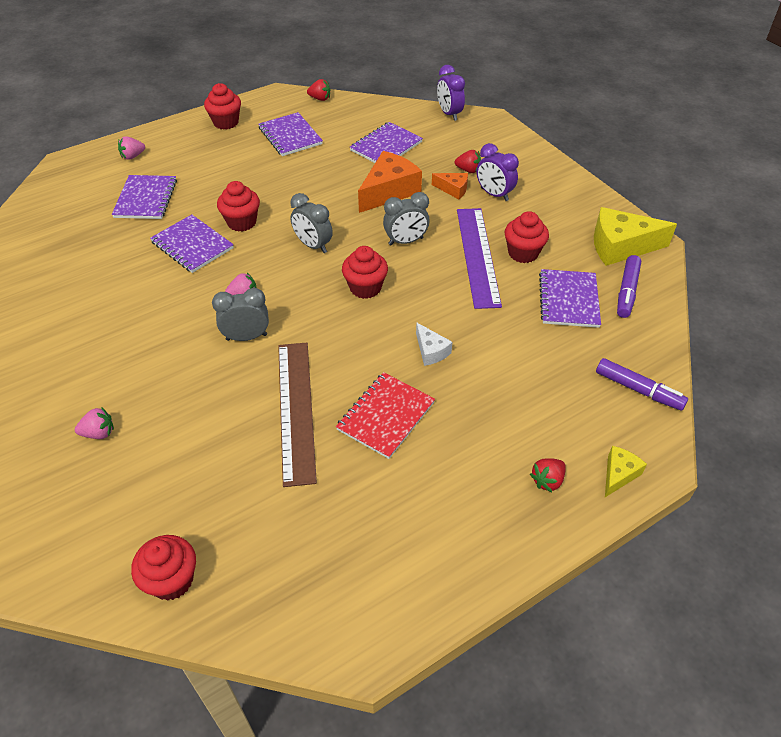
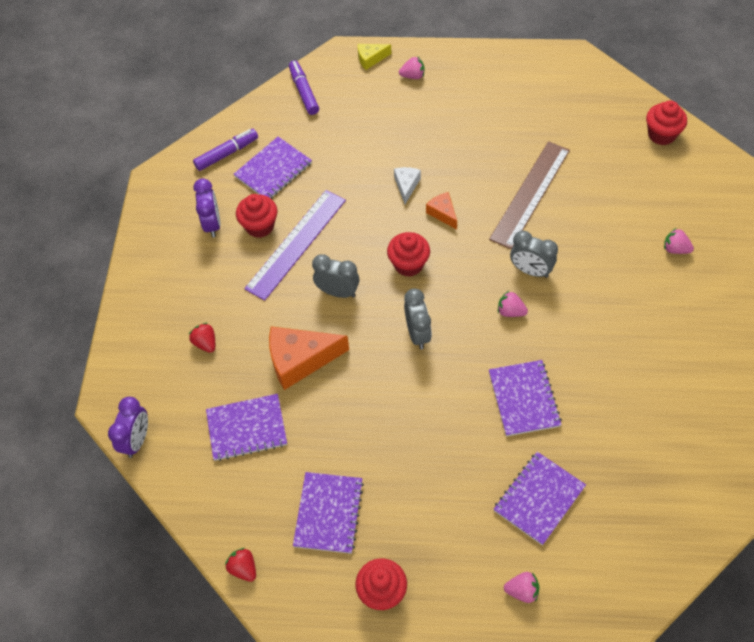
camera: 140 degrees left, 10 degrees up
(242, 222) = (462, 402): red cupcake -> none
(386, 416) = (474, 159): red notebook -> none
(453, 189) = (243, 327): orange cheese -> orange cheese (443, 213)
(494, 194) = (215, 299): purple clock -> purple clock (212, 224)
(547, 480) = (413, 76): red strawberry -> pink strawberry
(621, 246) = (183, 189): yellow cheese -> none

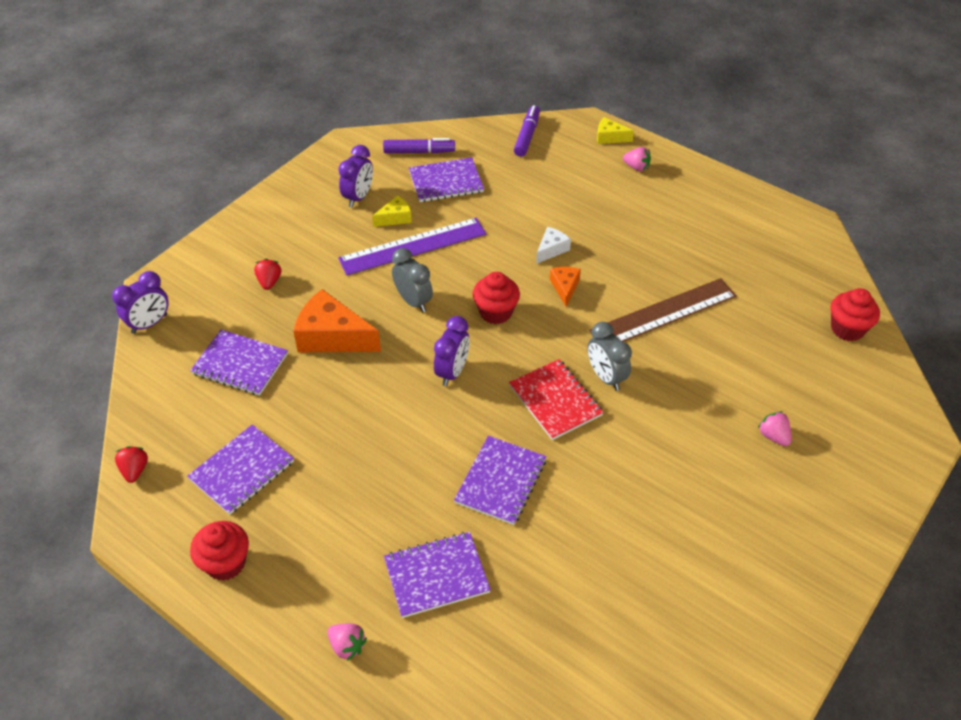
camera: 30 degrees right, 10 degrees down
(260, 226) = (395, 218): red cupcake -> yellow cheese
(417, 334) = (452, 372): grey clock -> purple clock
(510, 311) = (555, 401): pink strawberry -> red notebook

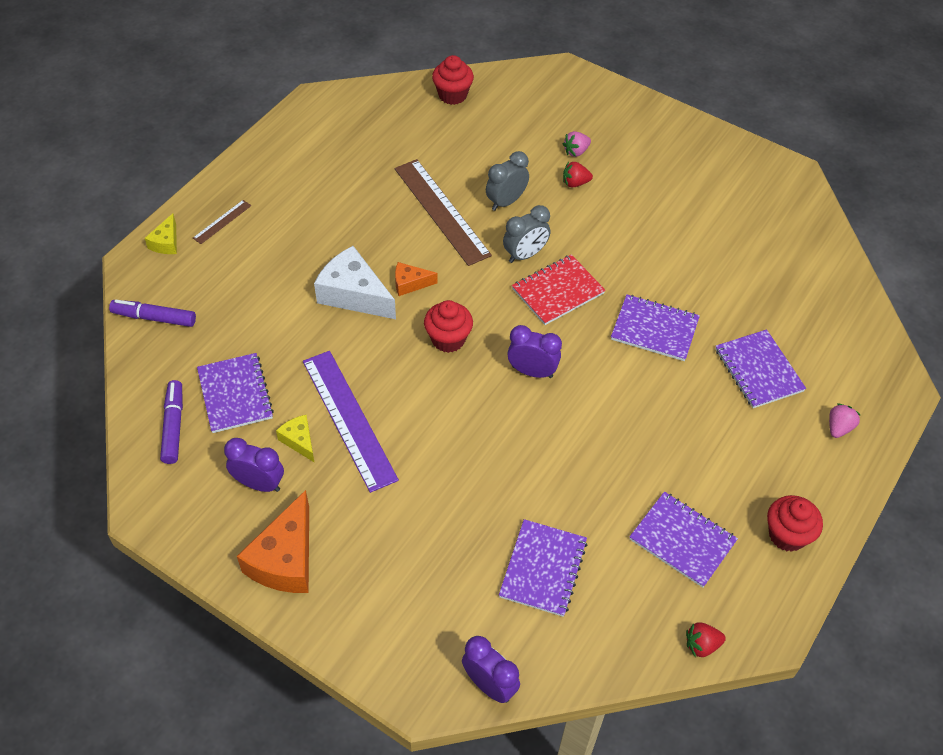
camera: 95 degrees left, 5 degrees up
(269, 282) = (411, 561): red strawberry -> red strawberry (575, 183)
(332, 337) = (494, 483): orange cheese -> orange cheese (285, 559)
(413, 301) = (436, 412): grey clock -> grey clock (506, 202)
(551, 249) = (354, 294): white cheese -> white cheese, size x1.93
(636, 167) = (222, 222): pink strawberry -> brown ruler

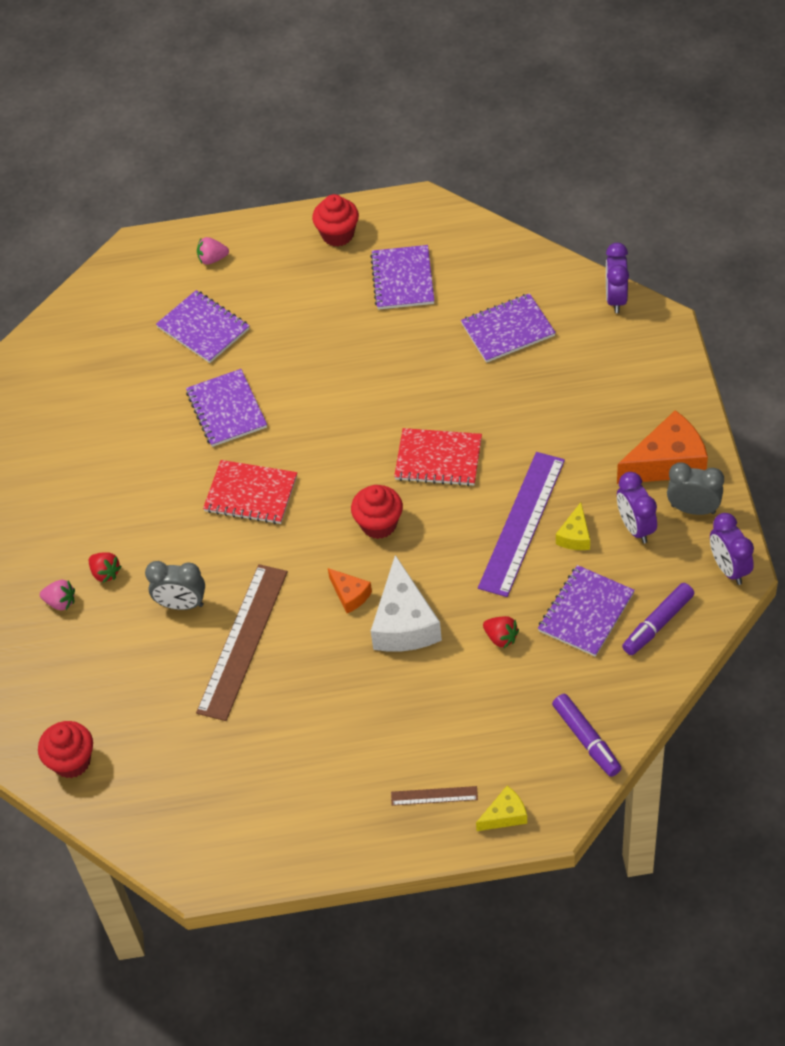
camera: 125 degrees left, 0 degrees up
(465, 416) = (438, 459): none -> red notebook
(525, 255) = (232, 544): grey clock -> grey clock (693, 509)
(532, 371) = (351, 451): purple clock -> purple clock (729, 568)
(701, 645) = (468, 226): red strawberry -> red strawberry (501, 638)
(758, 370) = (203, 328): purple notebook -> purple notebook turned 75 degrees counterclockwise

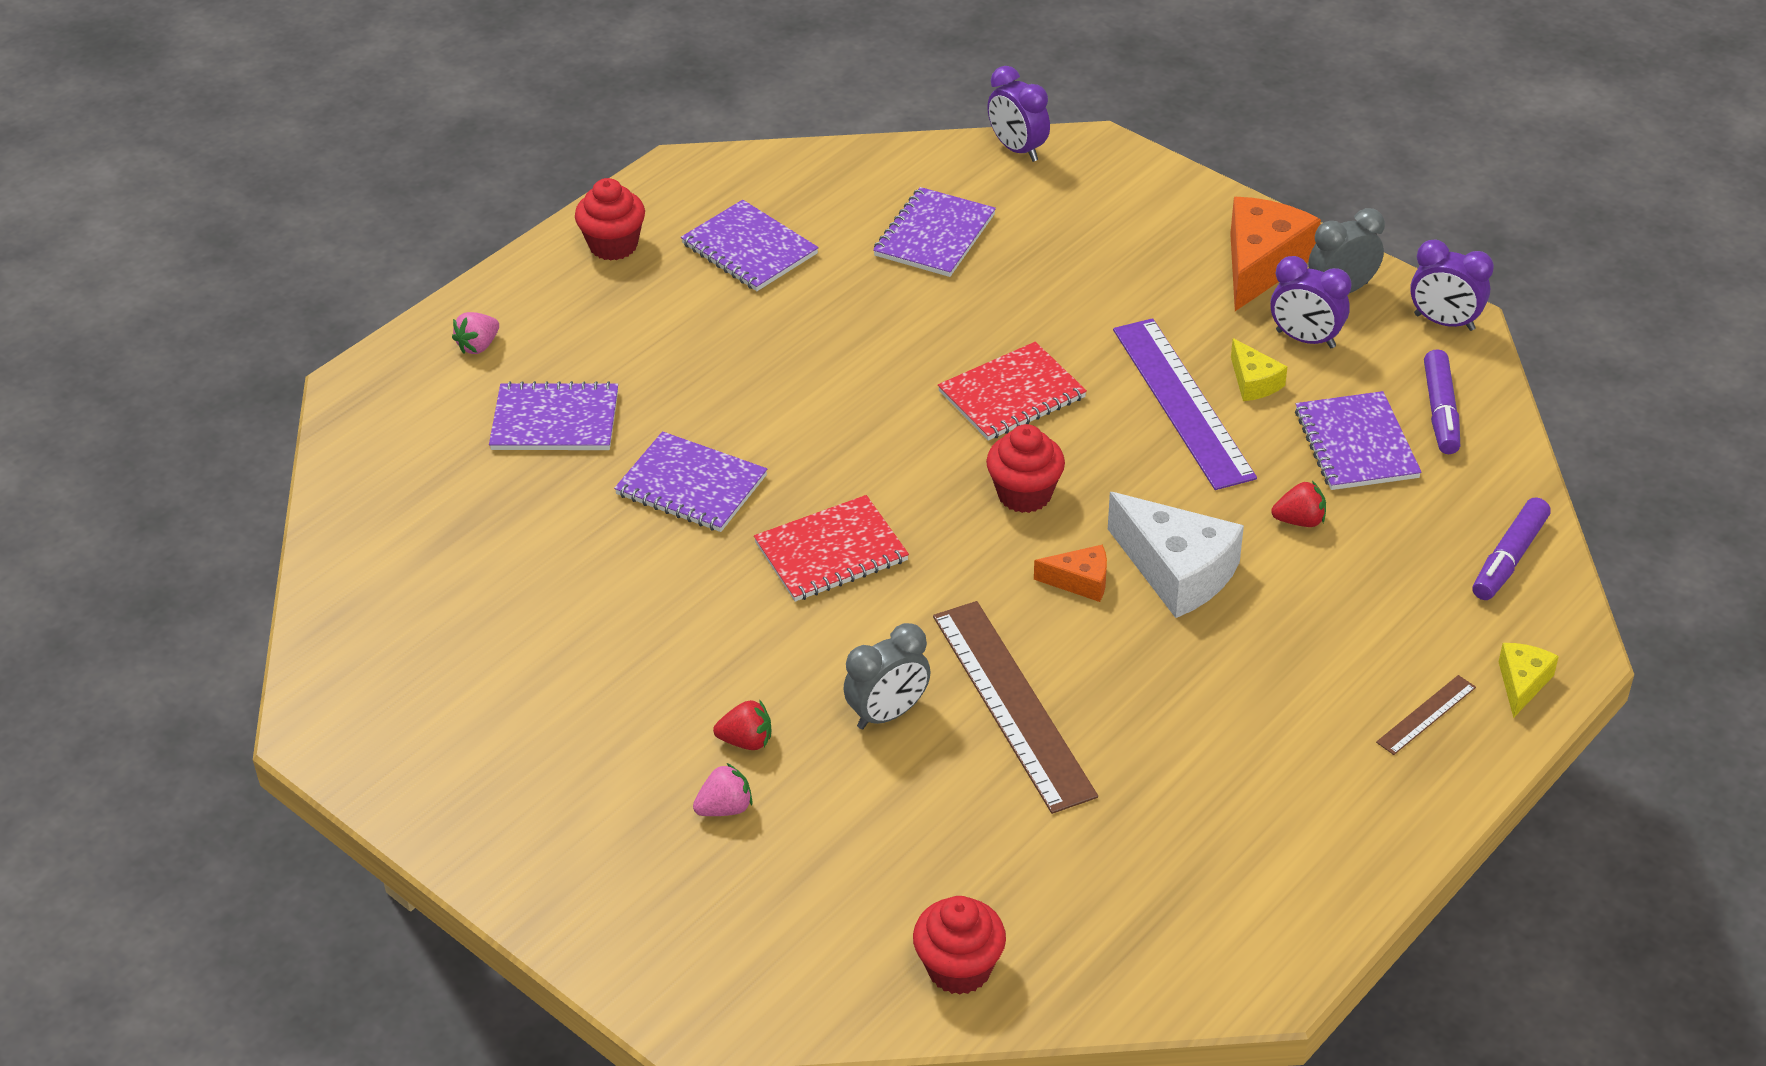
camera: 45 degrees left, 10 degrees down
(586, 739) = (1509, 558): purple marker -> purple marker turned 105 degrees clockwise

